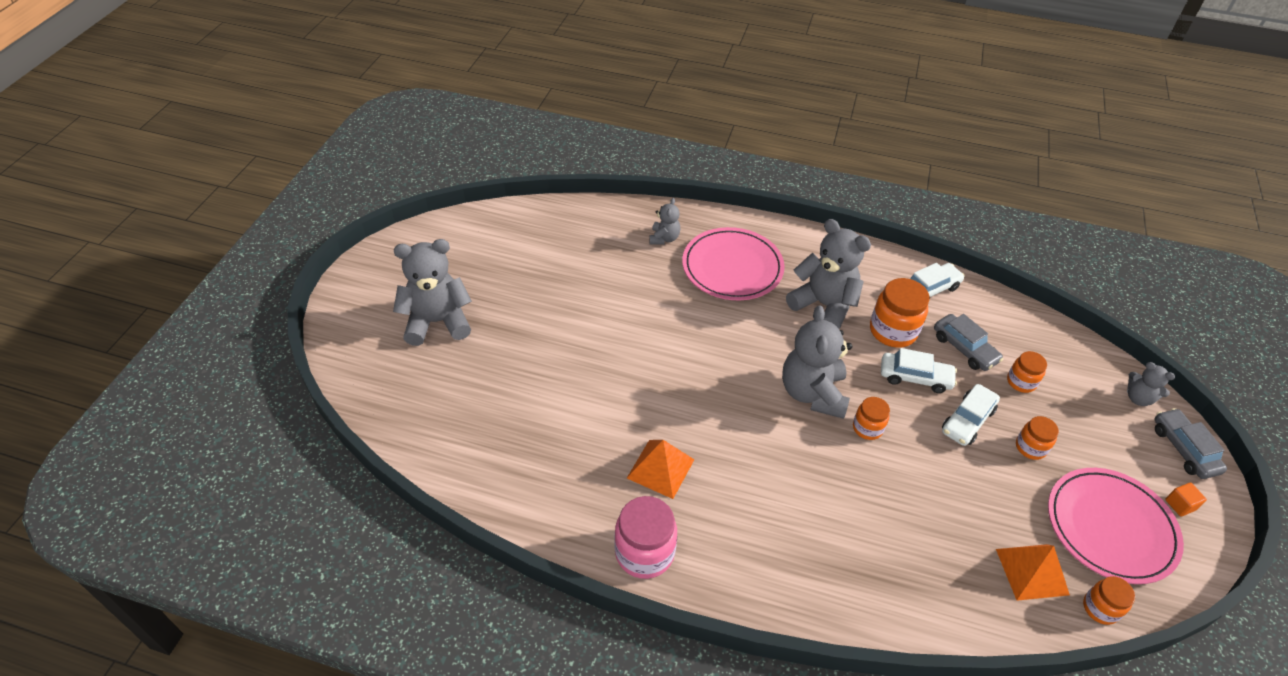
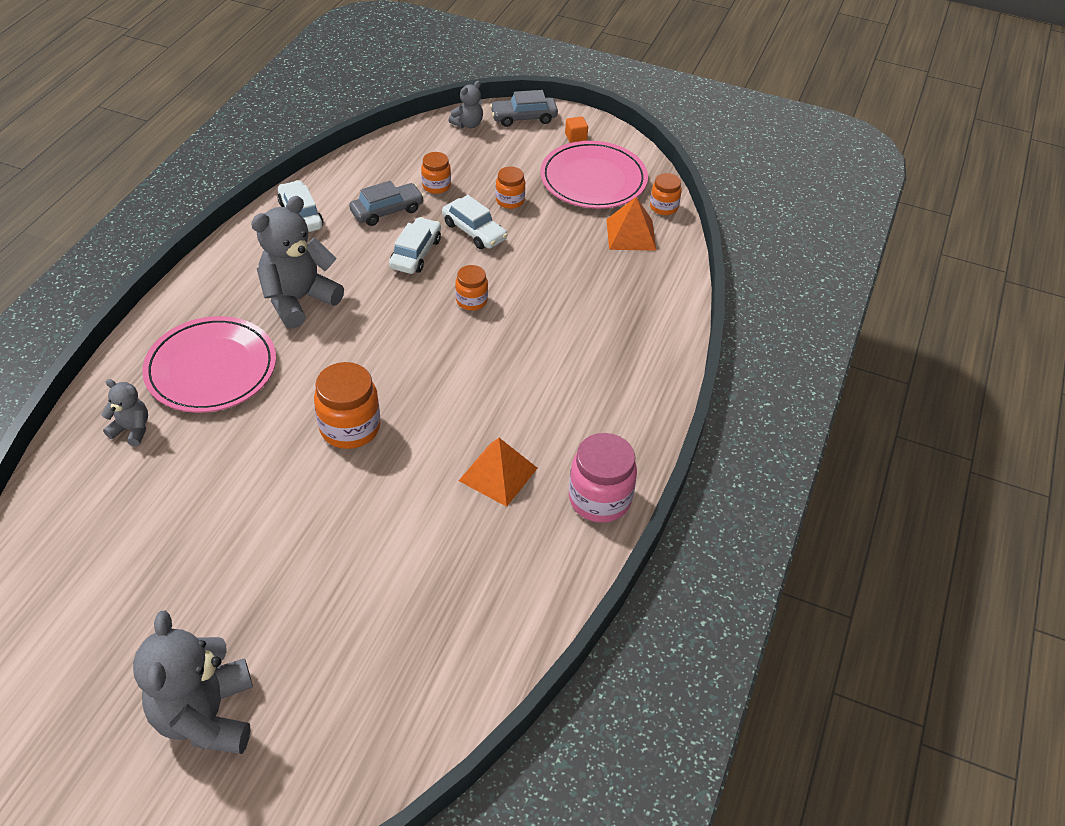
camera: 85 degrees left, 0 degrees up
(812, 393) = (420, 332): grey teddy bear -> none
(893, 331) = (351, 255): orange jar -> orange jar (350, 428)

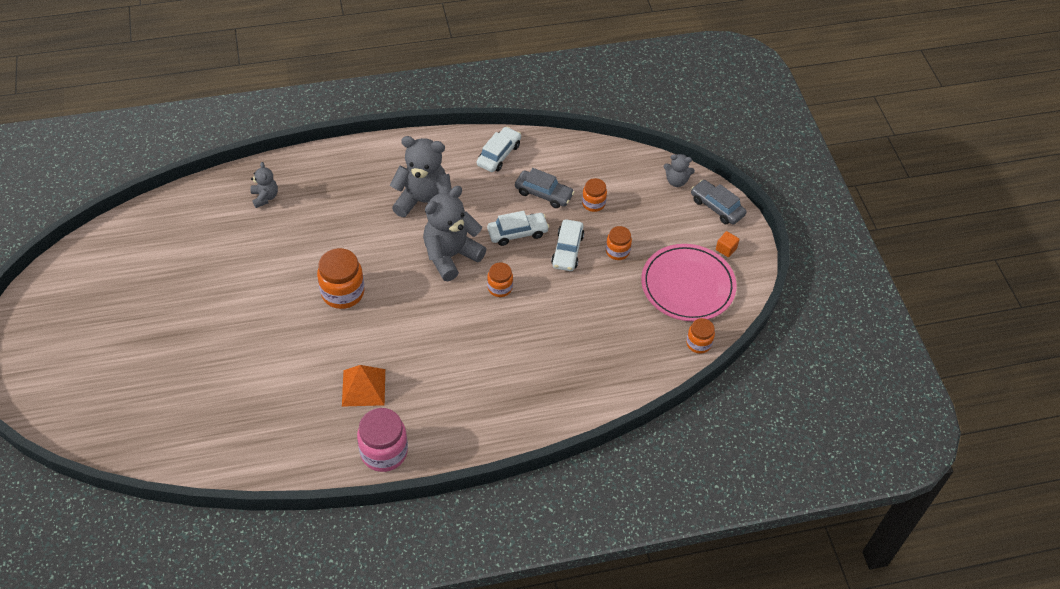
camera: 55 degrees right, 5 degrees up
(206, 715) = (111, 354): grey teddy bear -> grey teddy bear (451, 256)
(211, 369) = (336, 200): pink plate -> none
(631, 234) = (649, 339): orange pyramid -> none

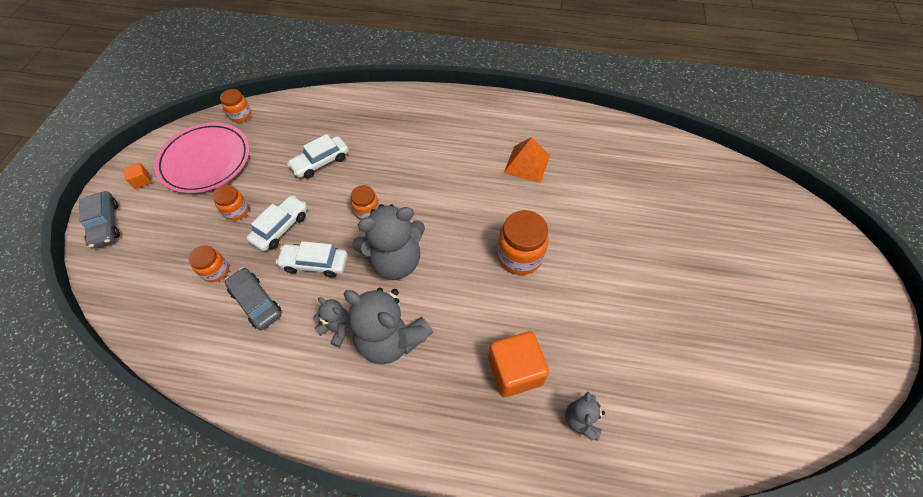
camera: 155 degrees left, 5 degrees up
(321, 211) = (515, 371): none -> orange cube
(384, 452) = (526, 114): pink jar -> none
(499, 155) = (267, 379): white car -> white car (320, 162)
(676, 181) = (112, 268): grey teddy bear -> grey teddy bear (337, 329)

